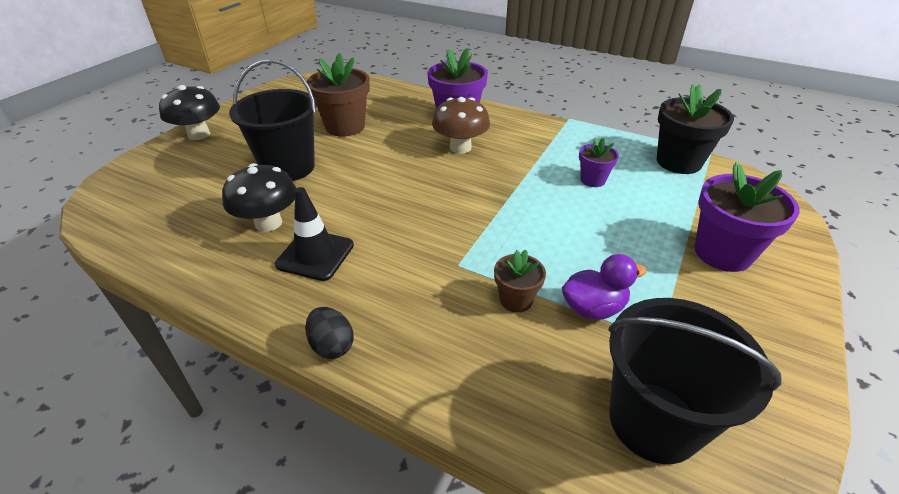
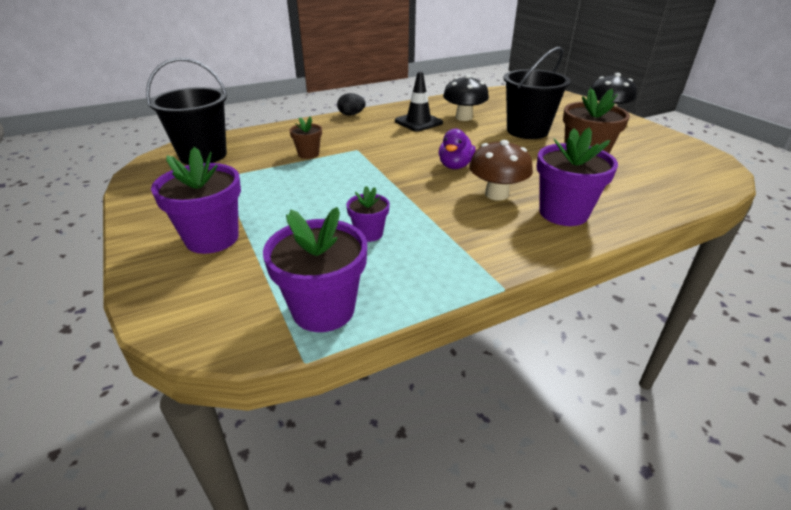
camera: 125 degrees right, 5 degrees down
(593, 308) = (268, 170): purple duck -> purple duck (455, 166)
(678, 162) = (323, 309): black flower pot -> purple flower pot

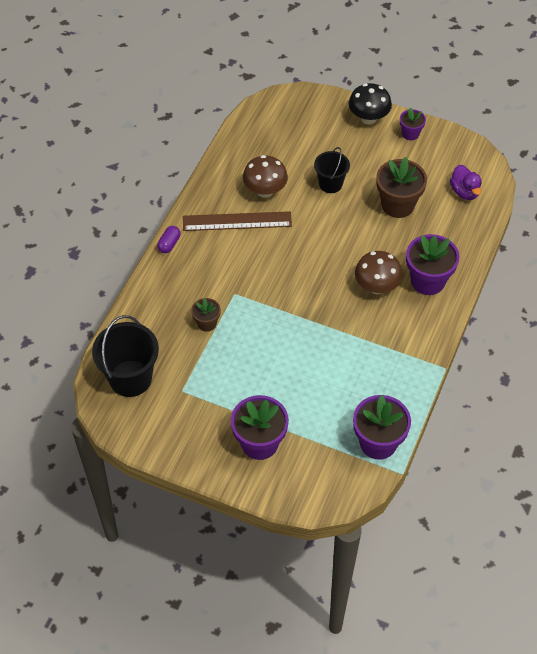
camera: 40 degrees left, 20 degrees up
(351, 114) = (169, 244): black egg -> purple capsule
(369, 233) = (341, 376): purple flower pot -> purple flower pot (410, 134)
(418, 122) = (237, 221): black traffic cone -> brown ruler
(455, 166) = (323, 269): purple duck -> purple duck (464, 192)
(464, 117) = (265, 191): black mushroom -> brown mushroom
(527, 131) = (330, 184): black bucket -> black bucket, size x0.61

